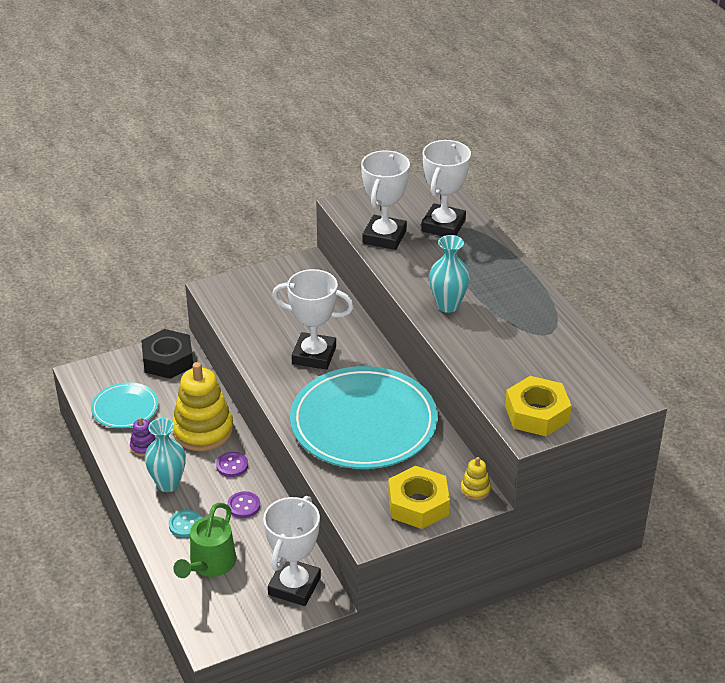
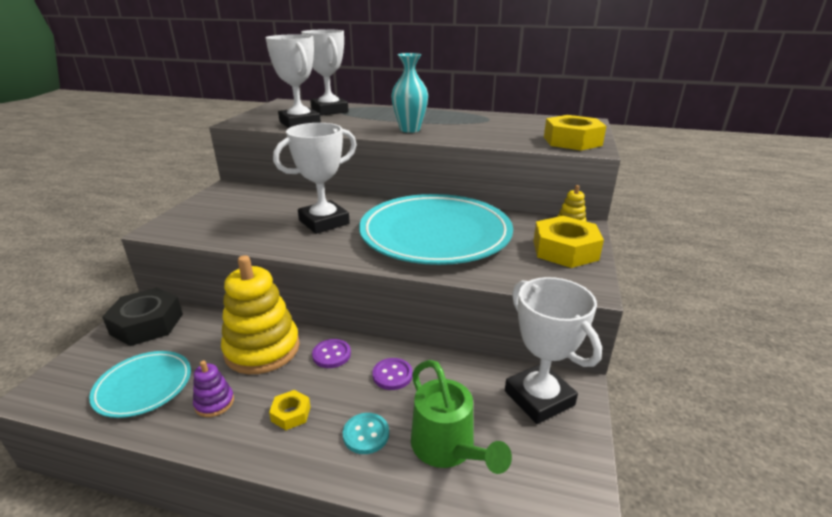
camera: 50 degrees left, 10 degrees down
(168, 484) = (291, 414): turquoise vase -> yellow nut

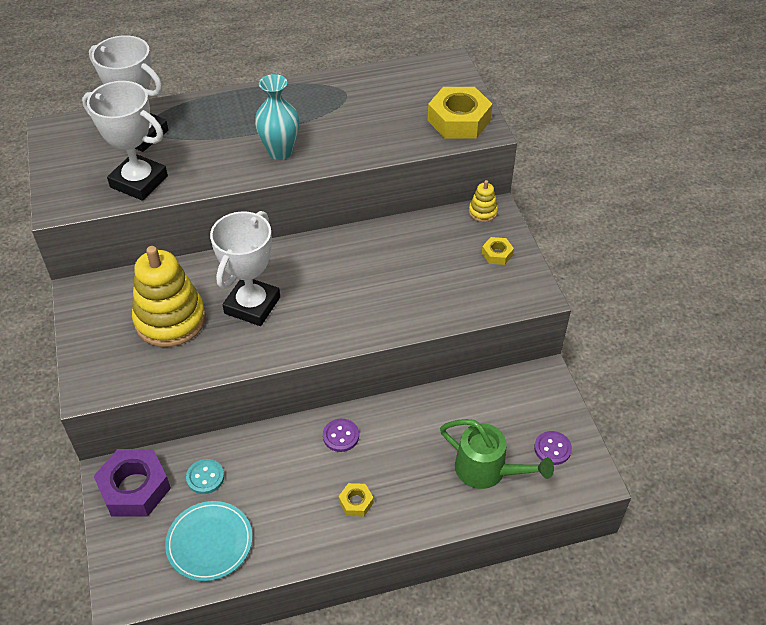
camera: 30 degrees left, 20 degrees up
(147, 324) = (134, 488): black nut -> purple nut
(214, 403) = (286, 525): purple stacking toy -> none
(262, 349) = (275, 460): yellow stacking toy -> yellow stacking toy (170, 320)
(366, 434) = (425, 489): turquoise button -> turquoise button (205, 477)
(392, 375) = (406, 431): purple button -> purple button (552, 449)
(435, 234) = (374, 278): turquoise plate -> none
(539, 398) = (525, 398): white trophy -> none
(565, 250) = (497, 254): yellow nut -> yellow nut, size x0.48

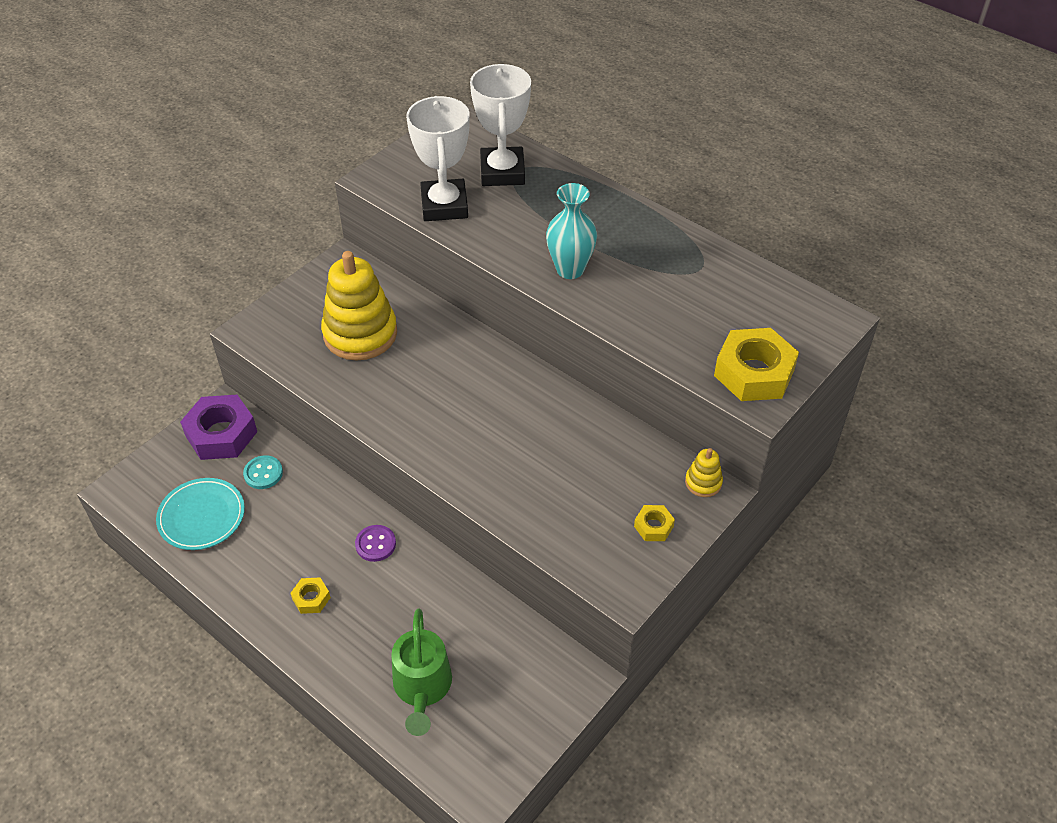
camera: 55 degrees right, 0 degrees up
(252, 305) = (421, 377): white trophy -> none
(552, 449) = (492, 734): purple button -> none

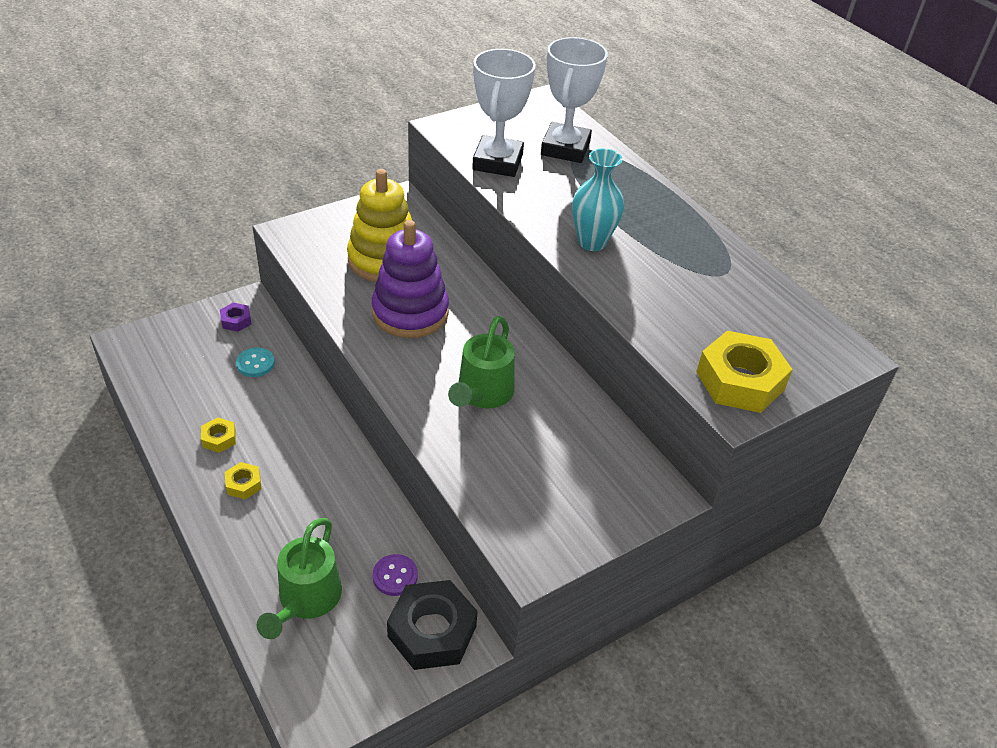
camera: 15 degrees right, 5 degrees down
(201, 516) = (183, 384): turquoise plate -> none
(221, 434) = (236, 320): purple nut -> purple nut, size x0.48
(375, 544) = (326, 454): purple button -> purple button (395, 576)
(411, 382) = (410, 313): none -> purple stacking toy
(515, 446) = (482, 394): none -> green watering can
(547, 678) = (432, 631): none -> black nut
(653, 526) = (587, 508): yellow nut -> yellow nut (219, 438)
(703, 482) = (657, 482): yellow stacking toy -> none

